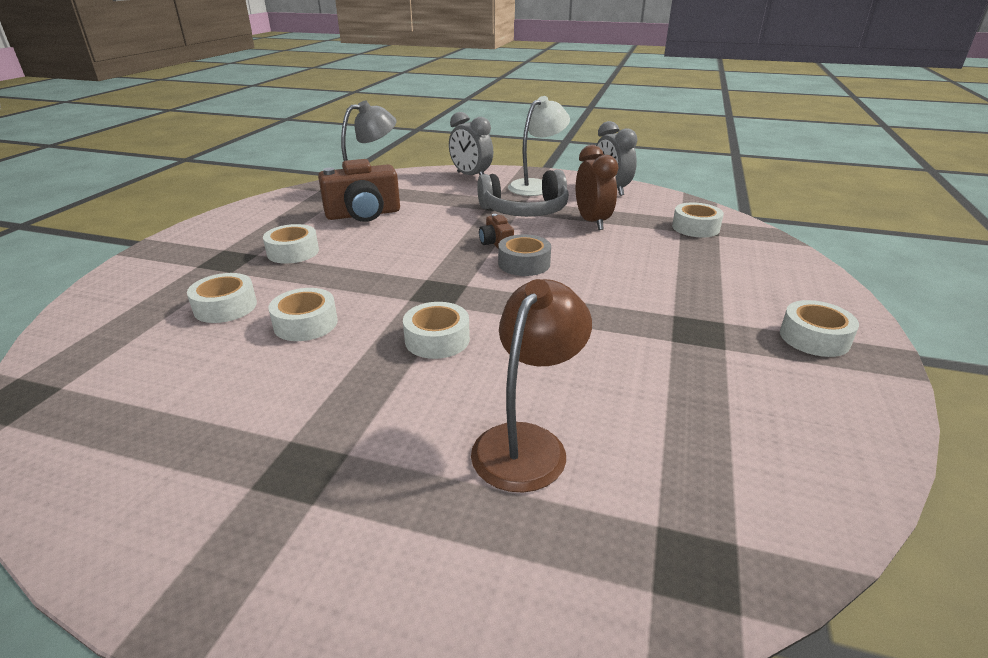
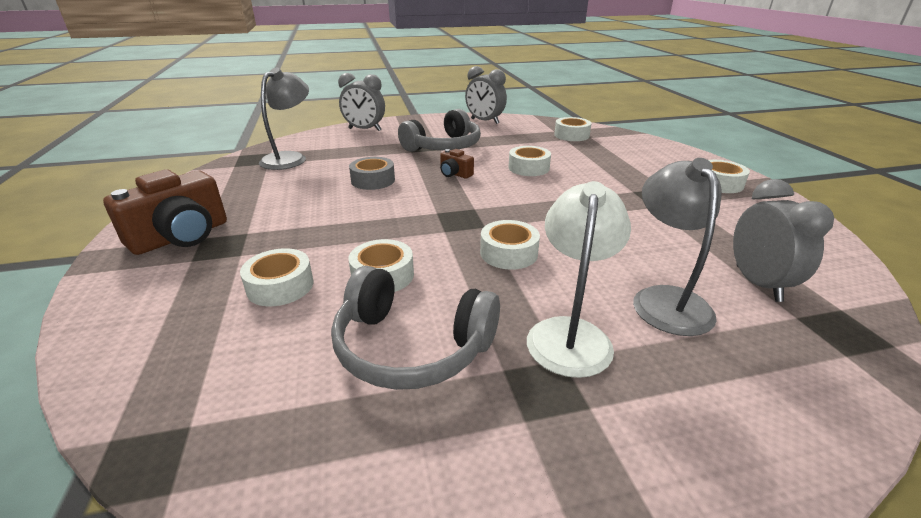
camera: 30 degrees left, 0 degrees up
(250, 392) = (411, 347): none -> grey headphones
(293, 252) = (283, 222): white tape -> white tape (528, 168)
(363, 214) = (309, 176): brown camera -> brown camera (181, 237)
(524, 263) = (495, 183): grey tape -> grey tape (373, 180)
(527, 443) = (665, 299): brown lamp -> grey lamp
(536, 186) = (428, 128): white lamp -> white lamp (570, 333)
(592, 222) = (502, 145): brown clock -> none
(667, 470) = (758, 283): none -> grey clock

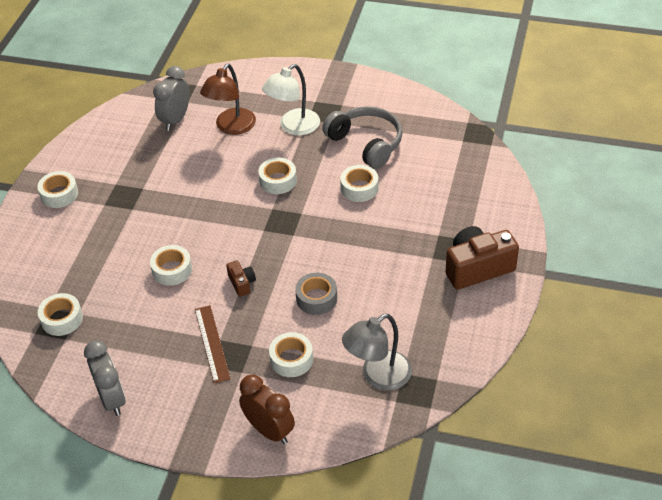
camera: 150 degrees left, 15 degrees up
(280, 286) = (418, 199): white tape -> white tape (291, 359)
(365, 130) = (269, 430): grey clock -> brown clock
(444, 147) = (212, 343): grey headphones -> brown ruler
(665, 299) = (231, 127): grey lamp -> brown lamp

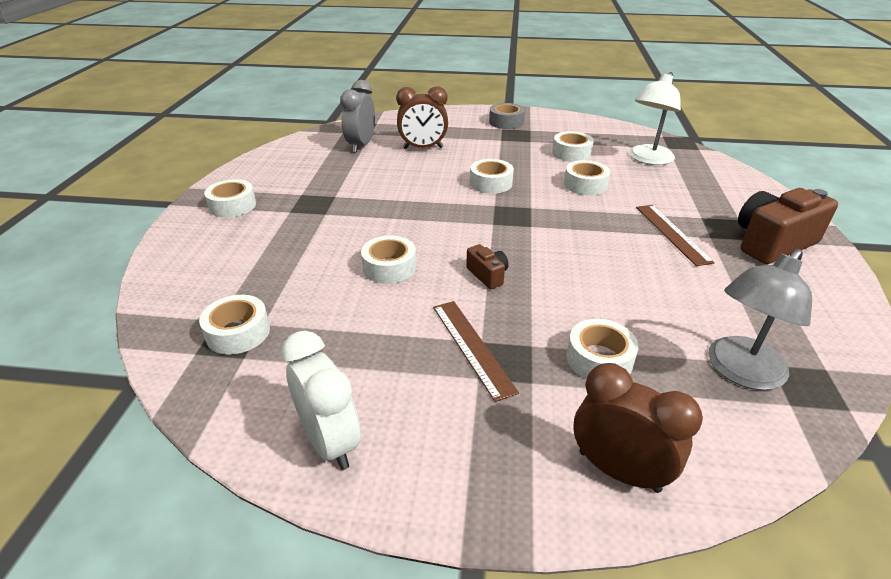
camera: 10 degrees left, 10 degrees down
(112, 399) = (330, 441): grey clock -> white clock
(231, 127) = (423, 148): brown lamp -> brown clock
(293, 127) = (489, 145): white lamp -> white lamp (648, 159)
(316, 298) = (594, 285): grey tape -> grey tape (506, 122)
(366, 143) = (571, 153): grey headphones -> white tape
(403, 251) = (672, 233): none -> brown ruler

